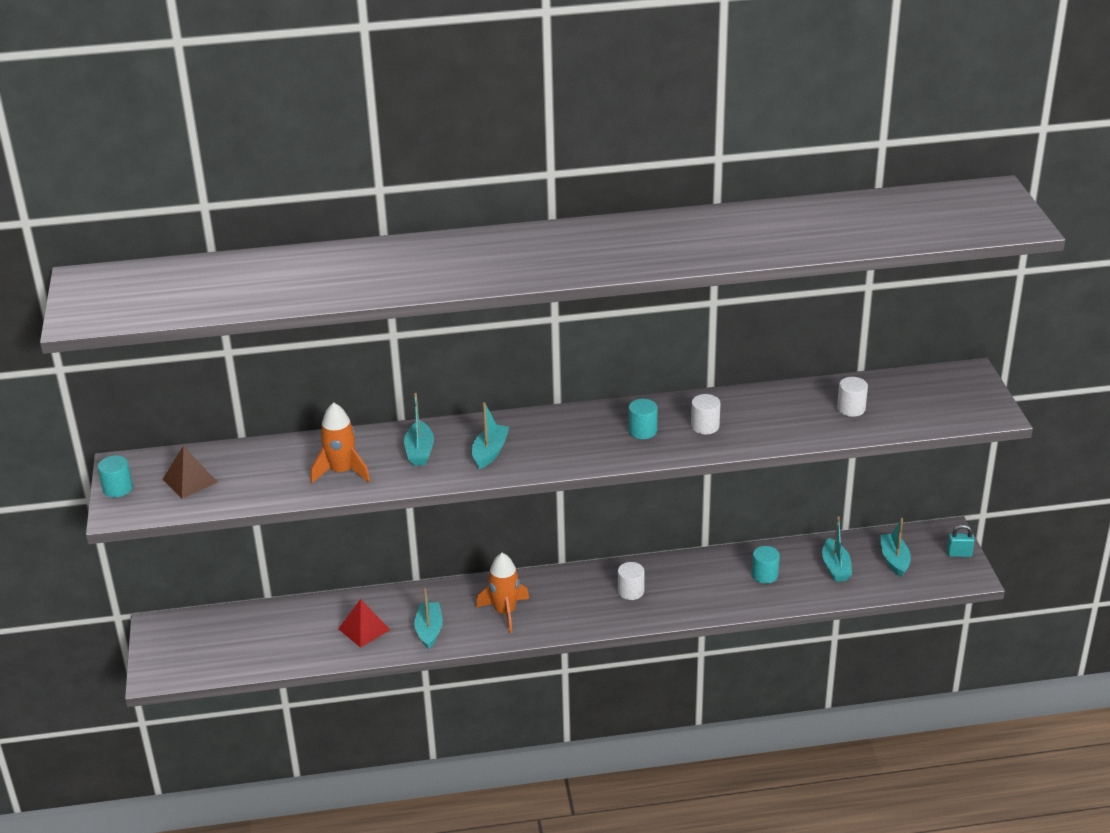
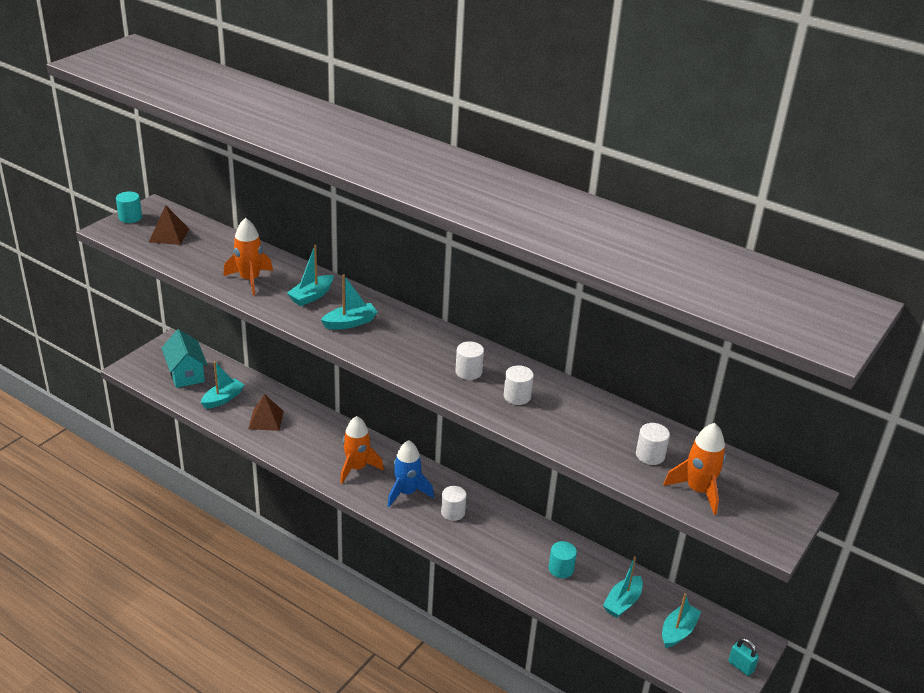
camera: 40 degrees right, 0 degrees up
(220, 642) = (186, 374): none -> turquoise house
(364, 629) = (266, 420): red pyramid -> brown pyramid
(429, 630) = (298, 447): turquoise boat -> turquoise boat (223, 399)
(574, 602) = (407, 492): none -> blue rocket
(642, 431) = (468, 372): turquoise cylinder -> white cylinder
(912, 412) = (698, 490): none -> orange rocket

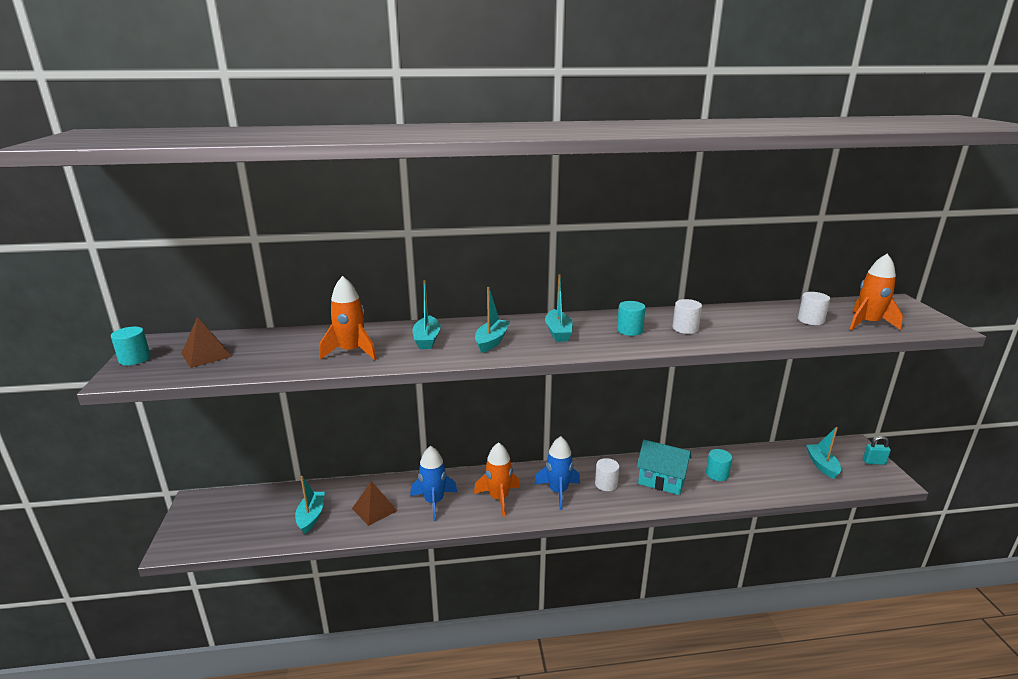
camera: 40 degrees left, 10 degrees down
(186, 374) = (245, 517): turquoise house -> turquoise house (661, 480)
(310, 440) = (434, 502): none -> blue rocket
(468, 372) = (629, 330): white cylinder -> turquoise cylinder
(622, 602) = (775, 470): turquoise boat -> turquoise boat (558, 332)

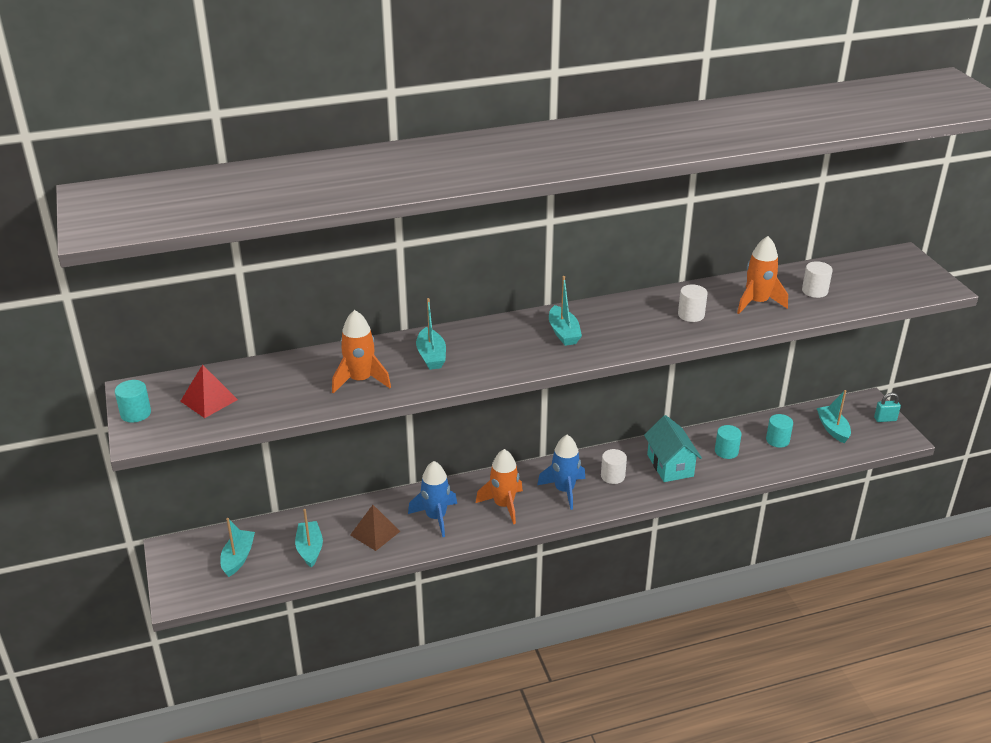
camera: 10 degrees left, 10 degrees up
(206, 355) = (209, 400): brown pyramid -> red pyramid
(491, 341) = (499, 352): turquoise boat -> turquoise boat (238, 558)
(629, 330) = (635, 323): turquoise cylinder -> turquoise cylinder (777, 440)
(661, 480) = (670, 465): turquoise house -> turquoise house turned 60 degrees clockwise
(867, 323) = (869, 290): orange rocket -> orange rocket (757, 302)

